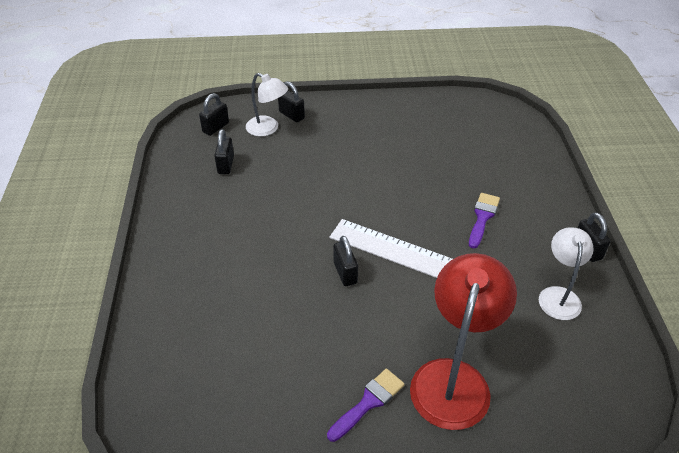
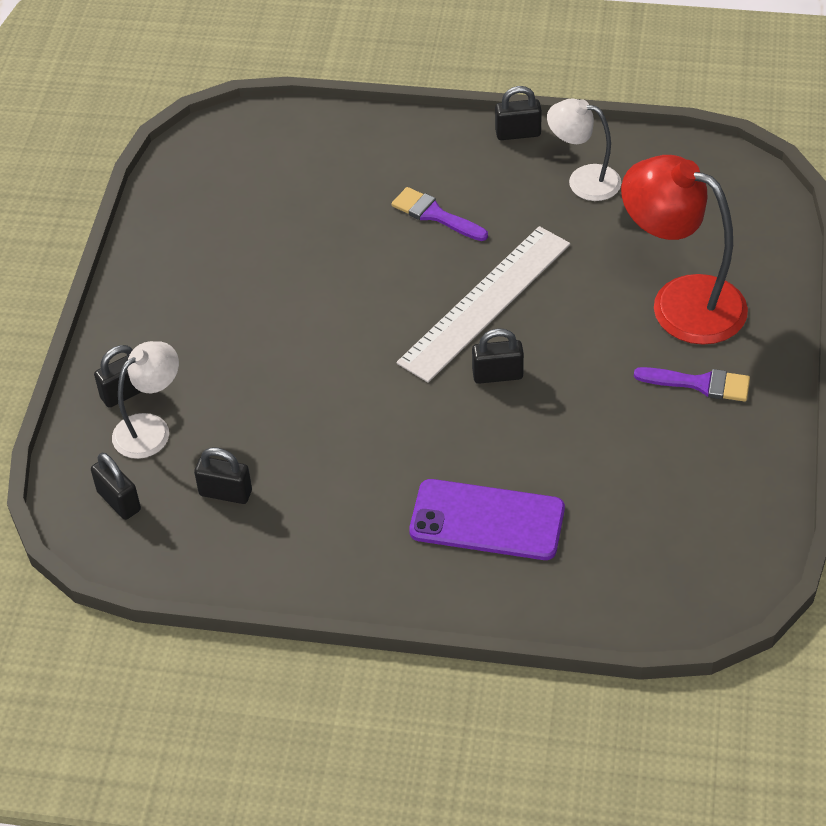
camera: 75 degrees left, 5 degrees up
(216, 286) = (487, 520): none -> purple phone
(368, 402) = (700, 384): purple brush -> purple brush turned 135 degrees clockwise

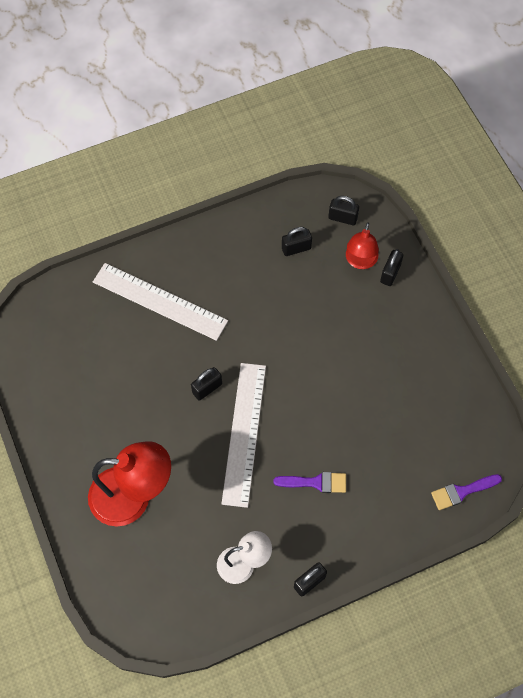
camera: 145 degrees right, 15 degrees up
(151, 429) = (360, 261): white lamp -> red lamp
(487, 520) = (160, 301): purple phone -> white ruler
(700, 384) = (94, 443): purple brush -> purple brush (462, 491)

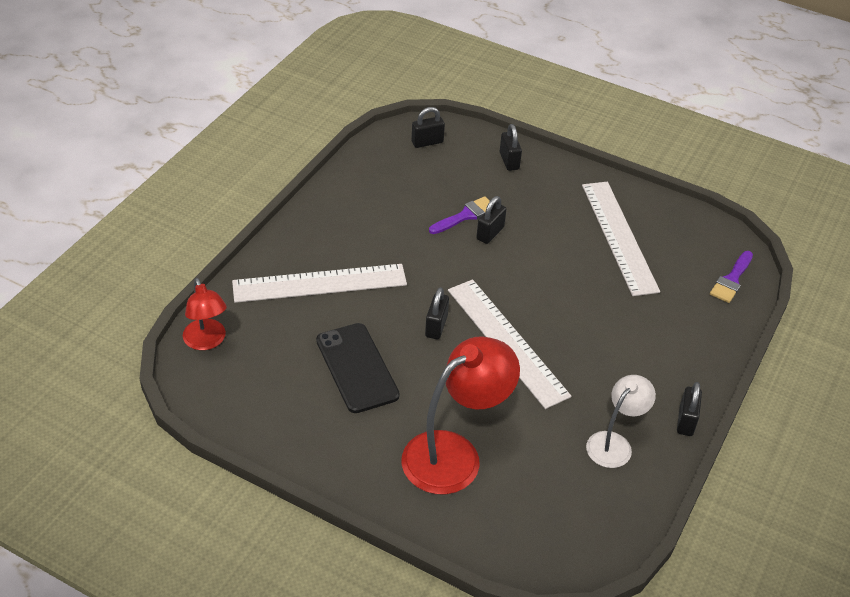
camera: 40 degrees left, 20 degrees down
(127, 387) = (356, 368): none -> black phone
(296, 248) = (408, 182): black padlock -> black padlock (490, 233)
(315, 482) = (609, 342): purple brush -> purple brush (465, 216)
(360, 261) = (475, 165): red lamp -> red lamp (207, 341)
(410, 396) = (618, 237): none -> white ruler

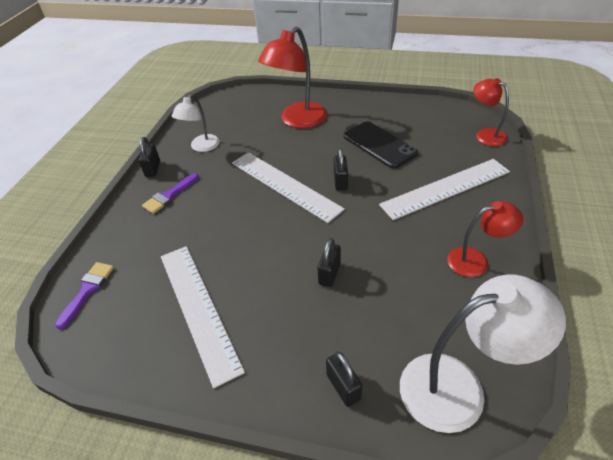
camera: 170 degrees right, 0 degrees up
(349, 209) = (476, 260): none -> red lamp
(427, 142) = (458, 387): black padlock -> white lamp
(465, 216) = (361, 287): purple brush -> purple brush (169, 195)

